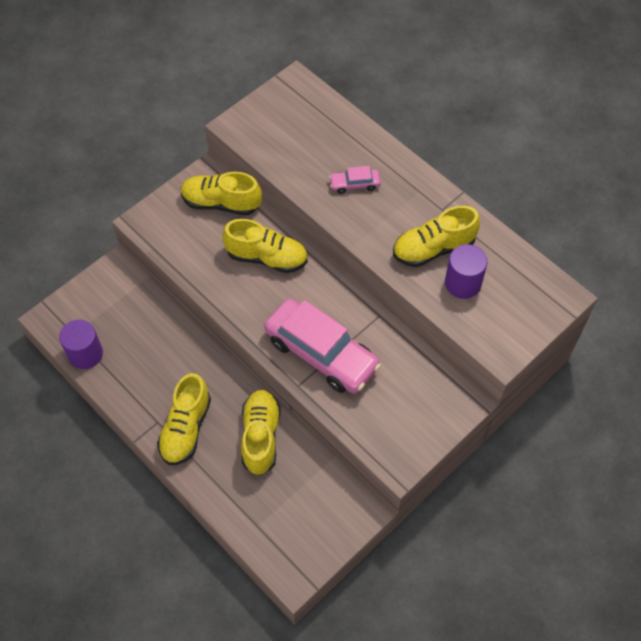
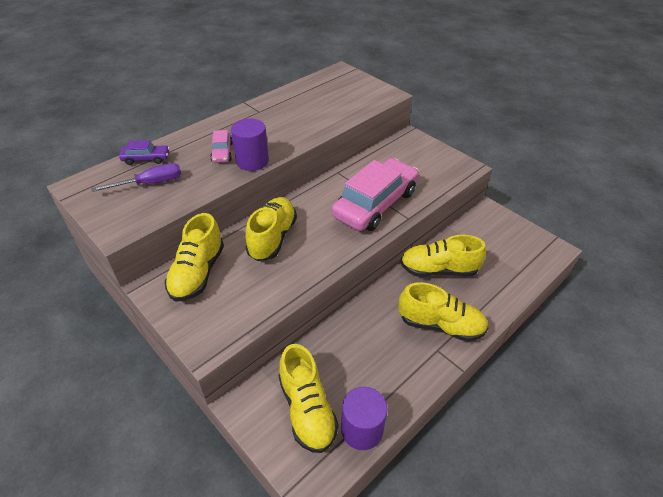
camera: 90 degrees left, 15 degrees down
(300, 134) = (150, 183): none -> purple screwdriver
(340, 122) = (146, 159): none -> purple car
(433, 249) = (296, 117): yellow shoe -> yellow shoe (307, 409)
(462, 283) = (329, 106): purple cylinder -> purple cylinder (252, 161)

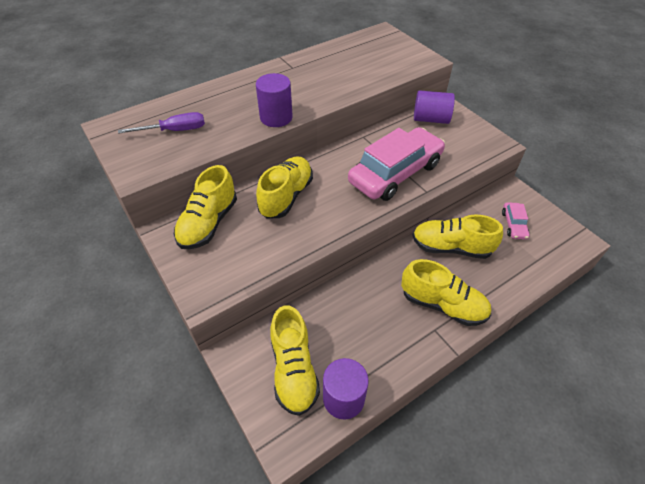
camera: 10 degrees right, 5 degrees up
(146, 159) = (175, 106): purple car -> none
(222, 152) = (248, 106): pink car -> pink car (513, 225)
(399, 149) = (430, 119): none -> purple cylinder

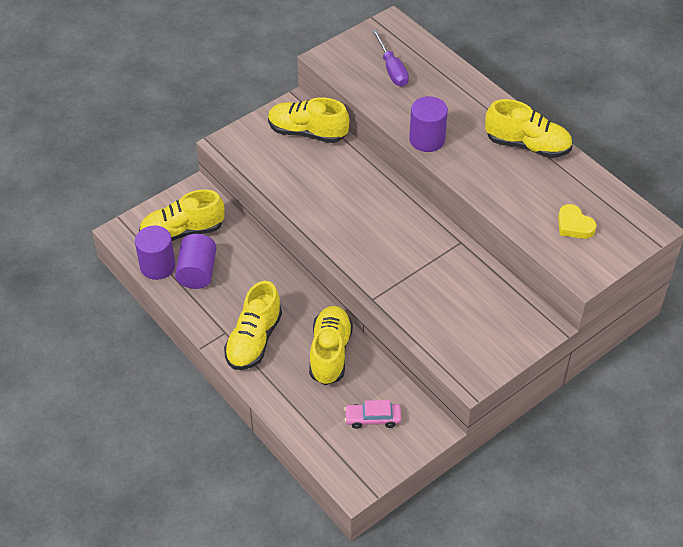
camera: 85 degrees right, 0 degrees up
(286, 196) = (350, 183): yellow shoe -> yellow shoe (527, 145)
(381, 58) = (574, 225): none -> yellow heart
(395, 173) = (399, 272): pink car -> none
(430, 119) = (510, 309): purple cylinder -> purple cylinder (197, 272)

